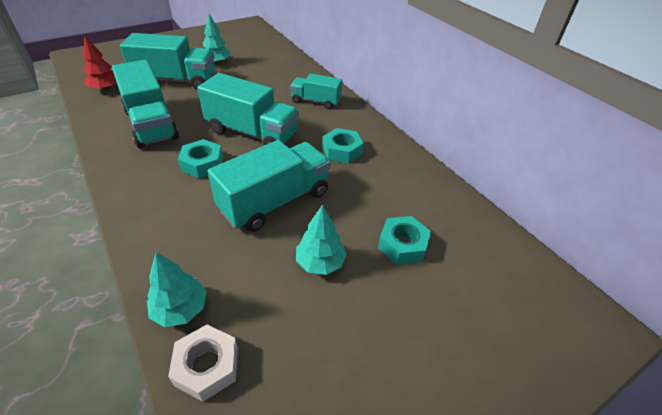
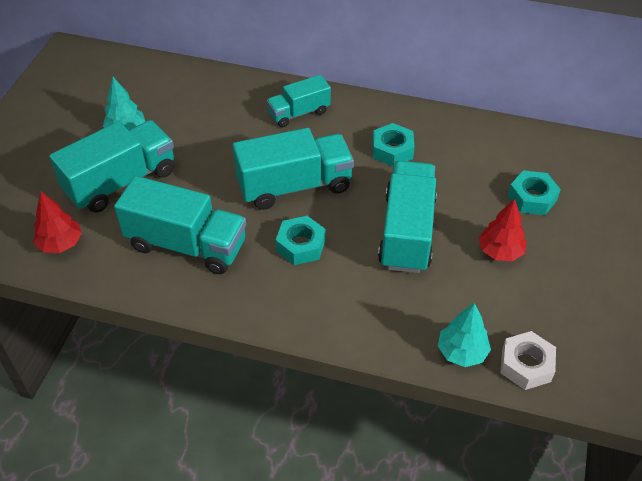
camera: 40 degrees left, 5 degrees up
(320, 263) = (500, 252): turquoise tree -> red tree

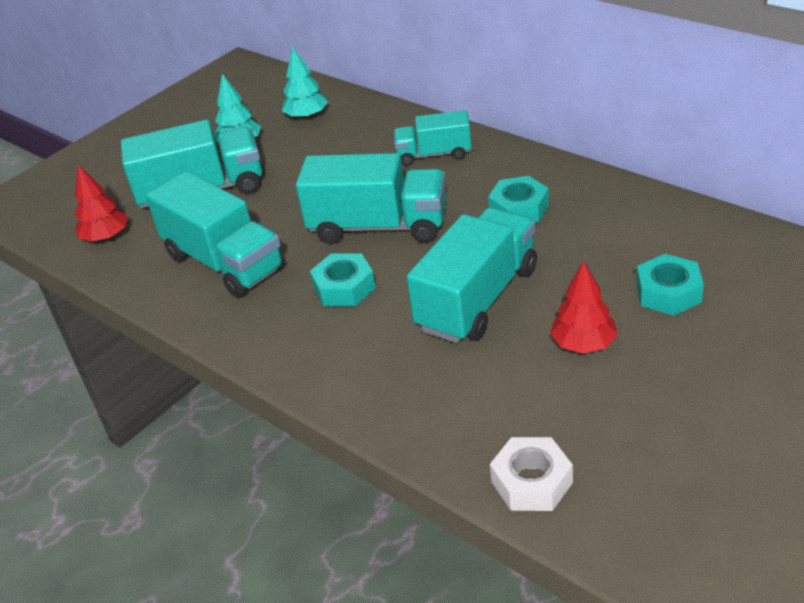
camera: 30 degrees right, 10 degrees down
(461, 352) = (457, 445): turquoise tree -> turquoise tree (307, 116)

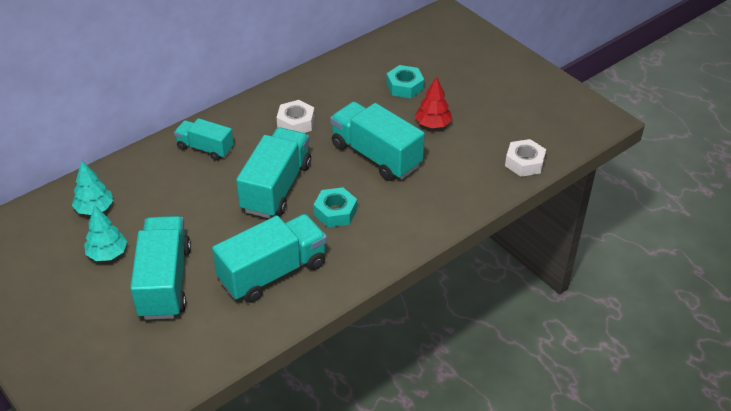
camera: 85 degrees left, 5 degrees up
(106, 237) = (194, 348): red tree -> none
(434, 154) = (205, 148): turquoise truck -> turquoise truck turned 105 degrees clockwise
(519, 209) = (296, 122): turquoise nut -> white nut

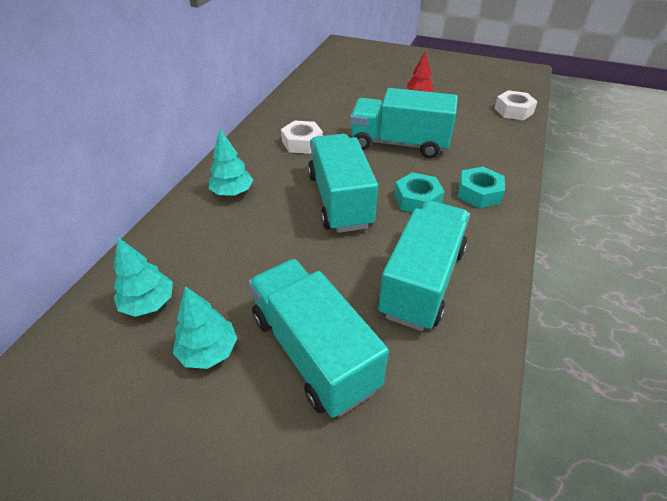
camera: 30 degrees left, 0 degrees up
(205, 148) = (232, 192): turquoise truck -> turquoise tree
(404, 86) = (365, 91): turquoise nut -> turquoise nut (479, 193)

